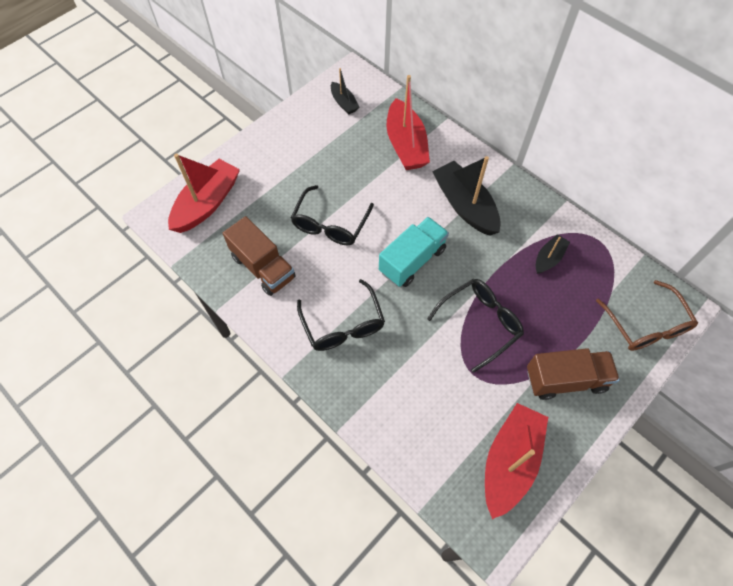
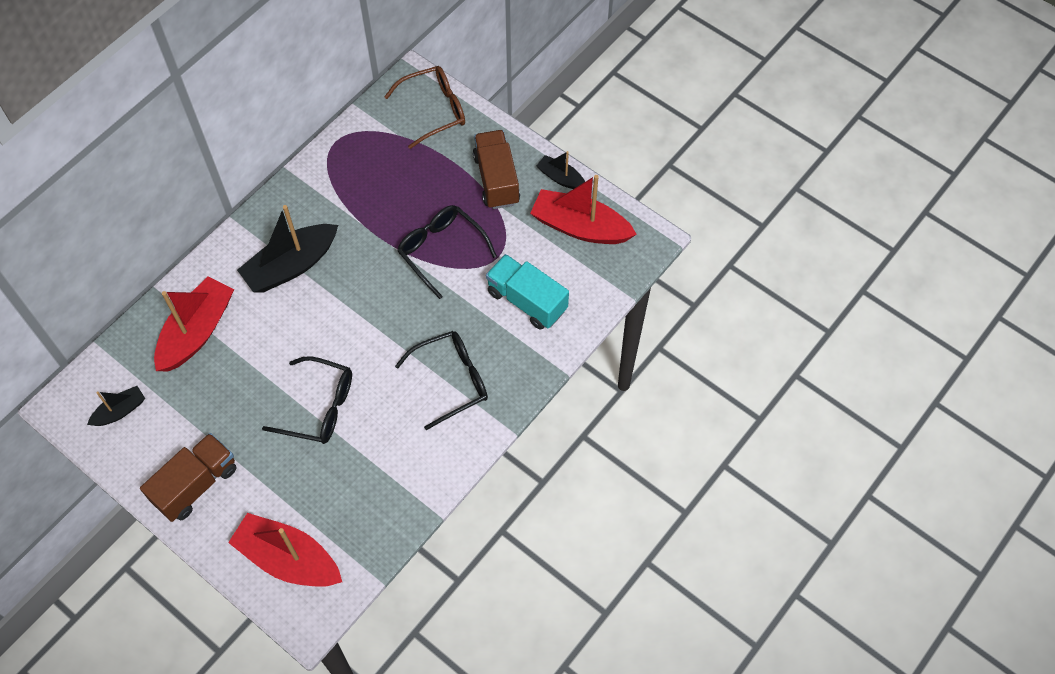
camera: 95 degrees left, 0 degrees up
(263, 267) = (382, 474): brown truck -> brown truck (196, 485)
(405, 145) = (197, 332): red boat -> red boat turned 45 degrees counterclockwise
(412, 260) = (367, 317): turquoise truck -> turquoise truck (527, 301)
(548, 258) = (360, 187): black boat -> black boat (561, 178)

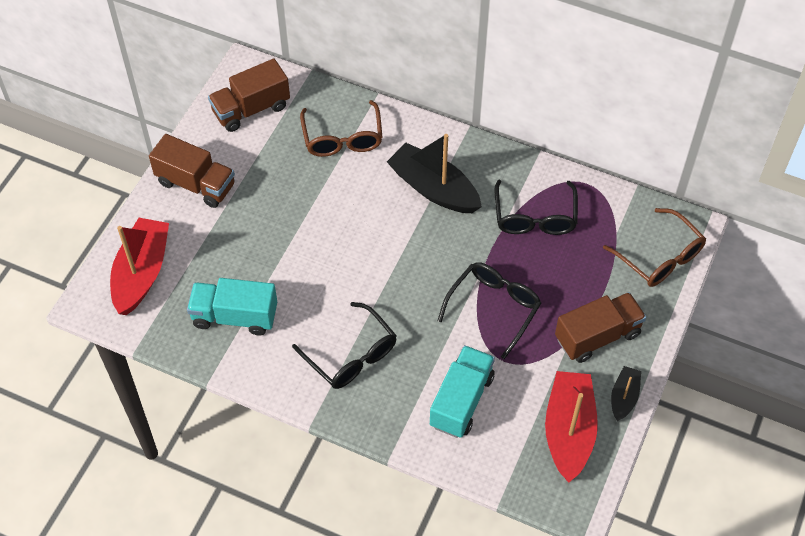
camera: 75 degrees right, 5 degrees down
(120, 411) = (251, 109): black boat -> brown truck
(197, 332) = (342, 138): red boat -> brown glasses
(319, 407) = (293, 254): black glasses -> black glasses (535, 217)
(373, 476) = (235, 316): none -> turquoise truck

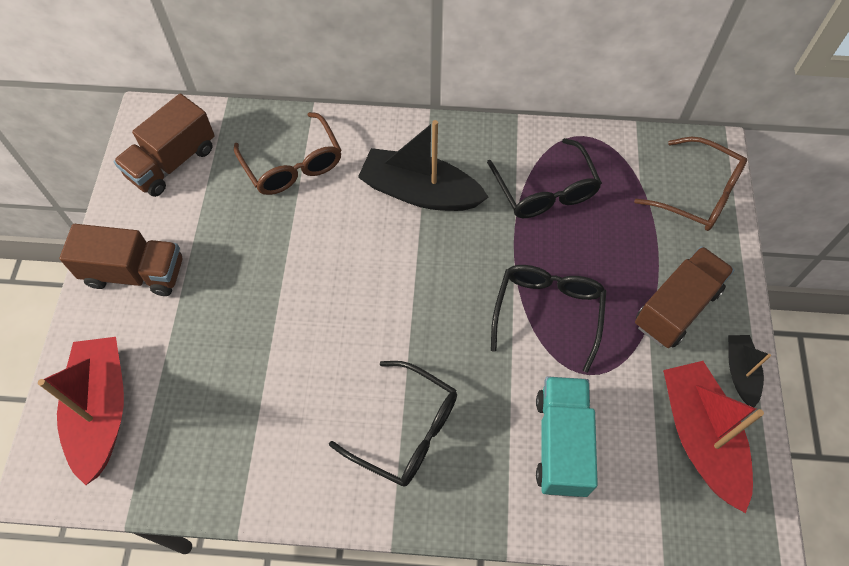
camera: 20 degrees left, 5 degrees up
(235, 316) = (242, 429): turquoise truck -> none

